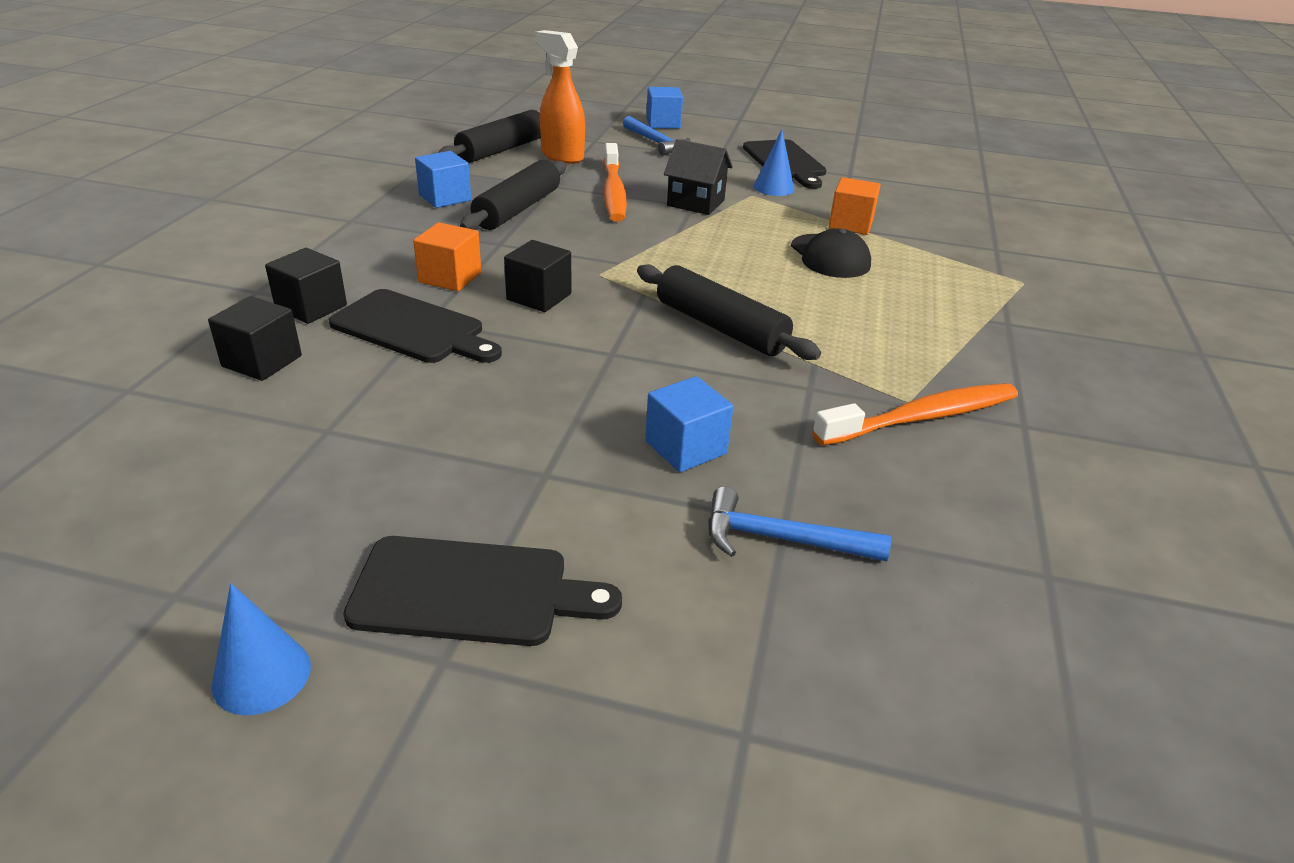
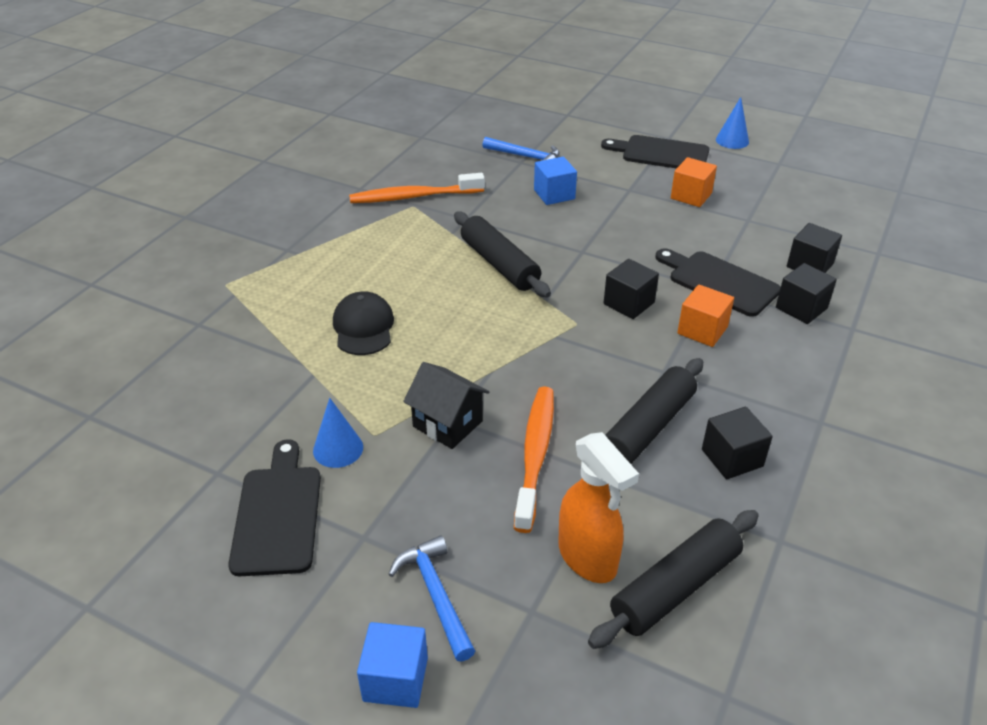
camera: 165 degrees left, 5 degrees up
(445, 198) = (732, 458): blue cube -> black cube
(850, 224) = (304, 371): orange cube -> orange cube (691, 196)

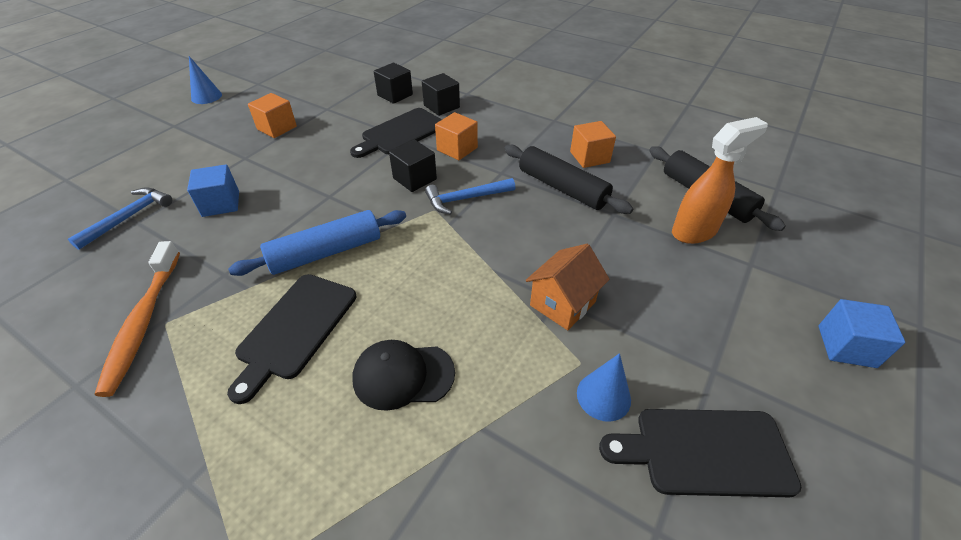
camera: 85 degrees left, 5 degrees up
(435, 595) = (758, 318): blue hammer -> blue hammer (466, 199)
(448, 424) = (562, 303): black house -> orange house
(499, 264) = (326, 252): black rolling pin -> blue rolling pin
(535, 455) = (597, 249): orange toothbrush -> none
(661, 153) = (197, 133): black cutting board -> black cutting board (295, 329)
(732, 458) = (589, 157): black cube -> orange cube

